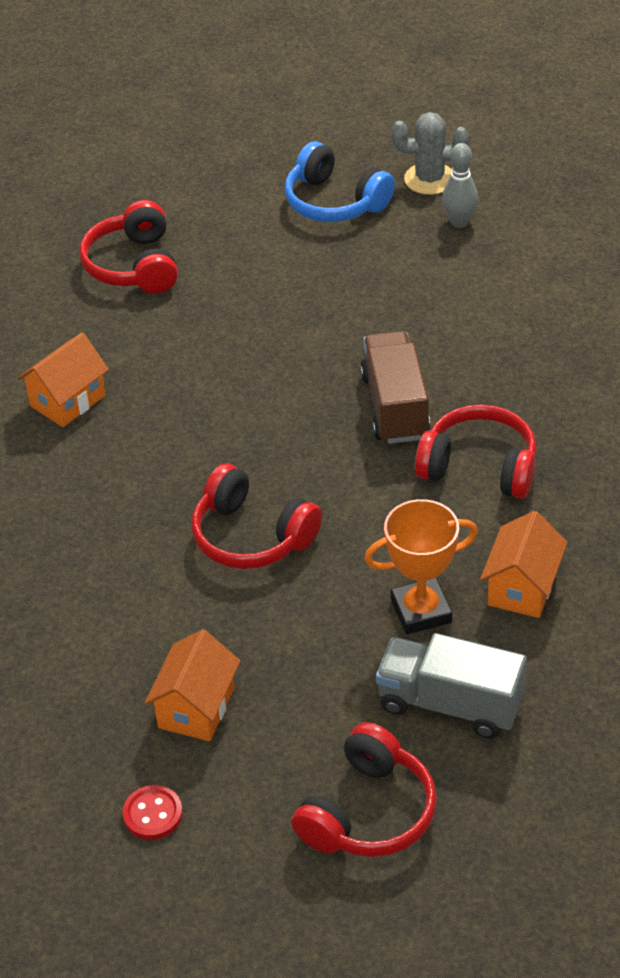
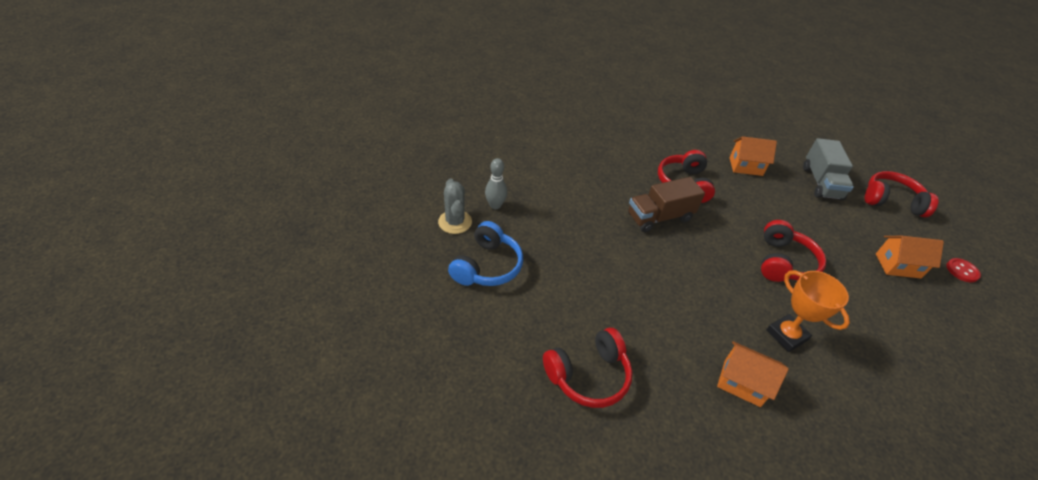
camera: 110 degrees left, 0 degrees up
(421, 611) = (781, 195): orange trophy -> orange trophy (786, 335)

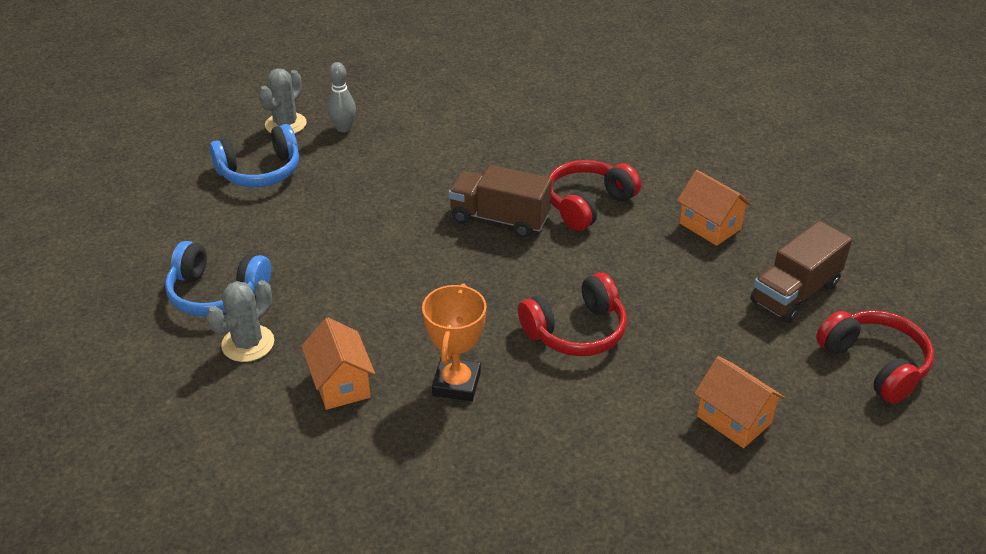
camera: 45 degrees right, 5 degrees down
(588, 375) = (217, 293): red headphones -> blue headphones
(658, 397) = (248, 344): none -> grey cactus
(821, 183) = (795, 293): grey truck -> brown truck
(962, 271) = (829, 480): red button -> none

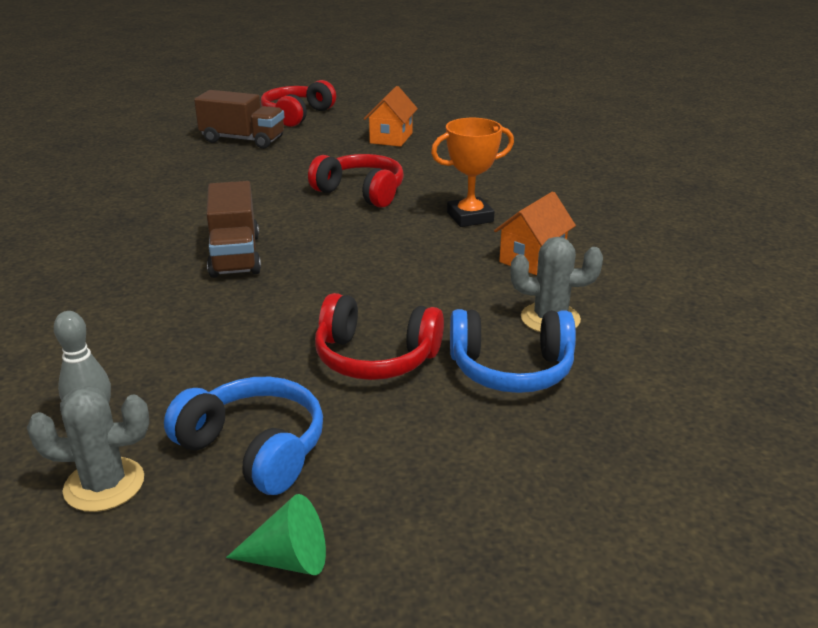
camera: 120 degrees left, 10 degrees down
(175, 162) = (289, 559): none -> green cone
(217, 293) = (511, 369): blue headphones -> blue headphones turned 105 degrees clockwise
(588, 204) = (178, 223): red headphones -> red headphones (375, 357)
(710, 226) = (177, 174): orange house -> none

